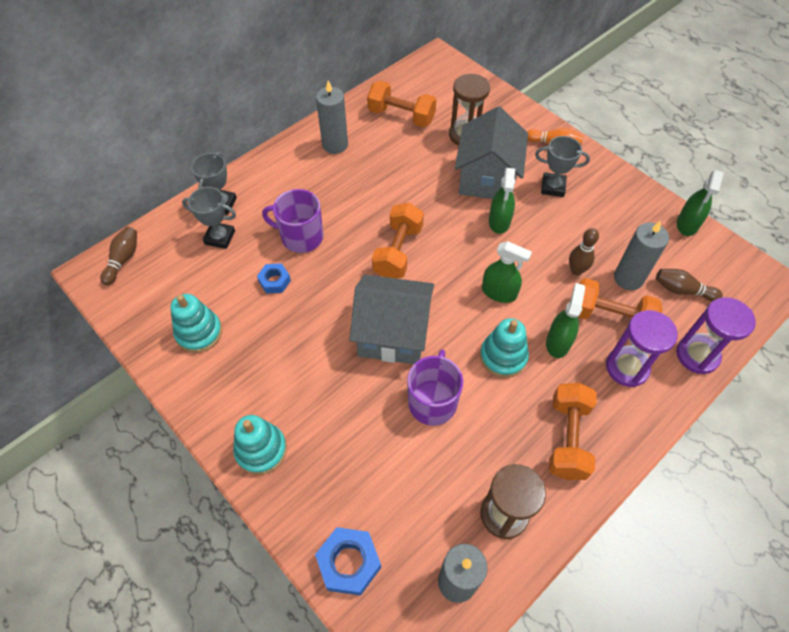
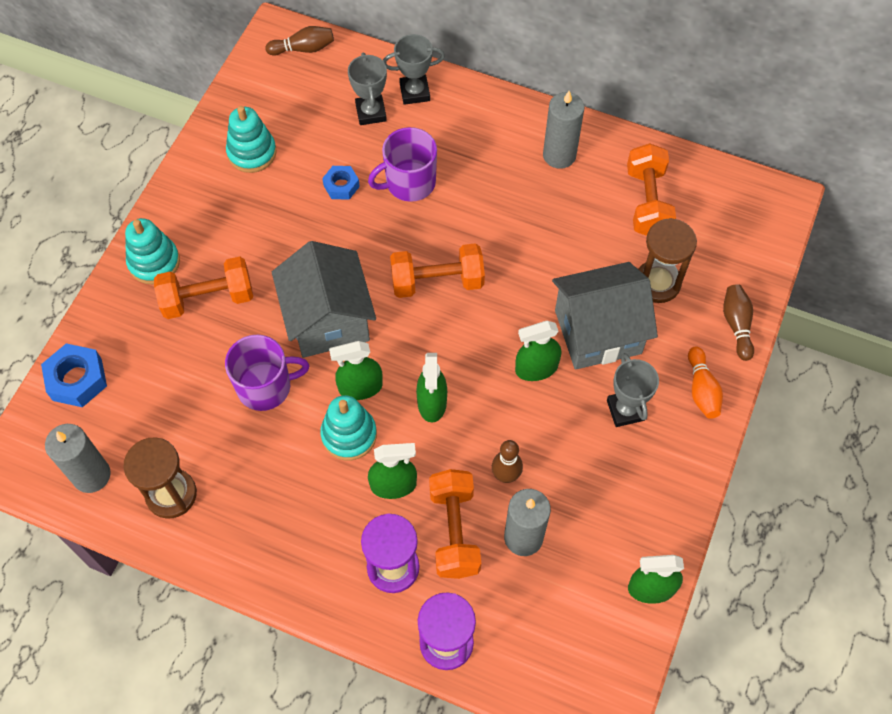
camera: 65 degrees right, 5 degrees up
(301, 237) = (409, 183): purple mug -> purple mug turned 105 degrees counterclockwise
(465, 334) = (360, 387): none -> green spray bottle
(567, 438) = (277, 529): orange dumbbell -> orange dumbbell (208, 298)
(682, 290) = (536, 605): brown bowling pin -> brown bowling pin (736, 325)

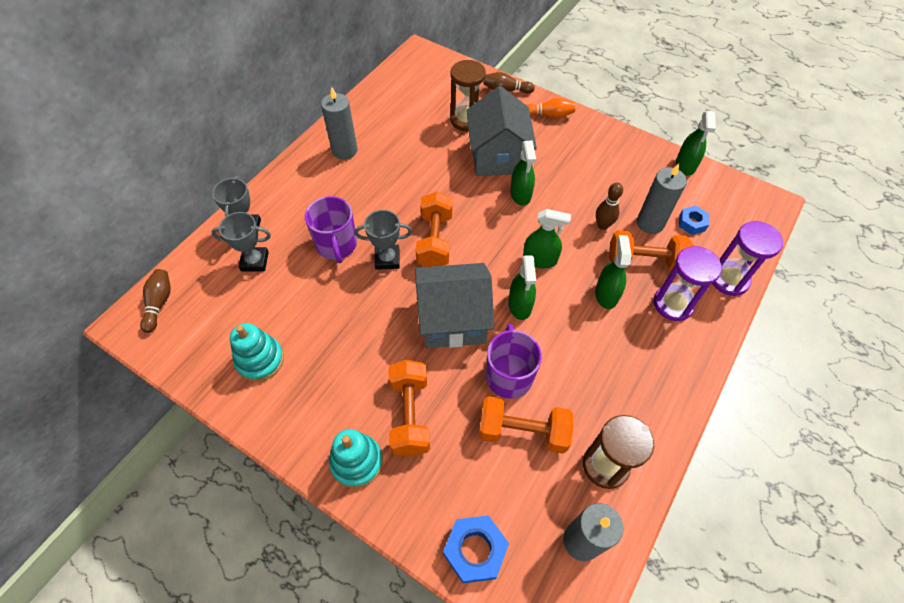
camera: 80 degrees left, 5 degrees down
(341, 186) = (322, 293): blue nut -> blue nut (692, 223)
(349, 435) = (561, 318): turquoise stacking toy -> none
(625, 410) = (559, 154): grey trophy -> grey trophy (387, 259)
(647, 202) = (401, 113): orange dumbbell -> orange dumbbell (523, 432)

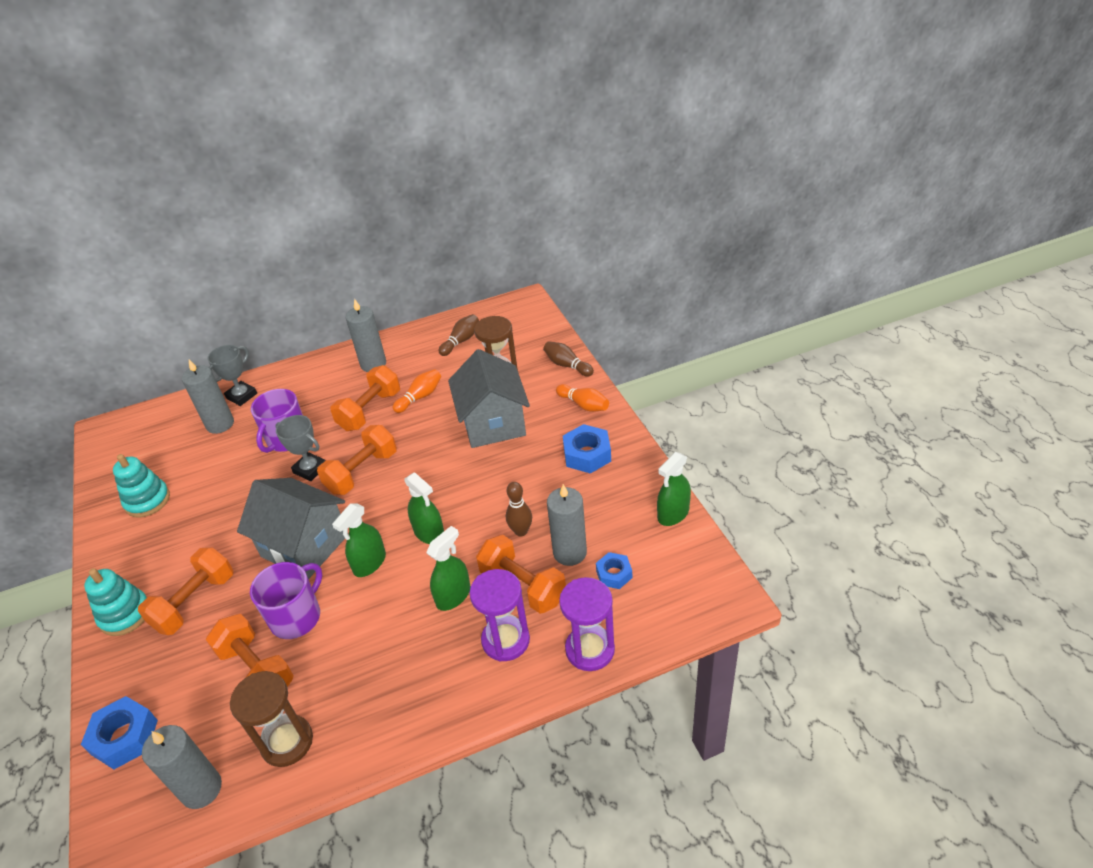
camera: 40 degrees right, 15 degrees down
(159, 303) = (133, 425): brown bowling pin -> brown bowling pin (461, 341)
(255, 261) = (220, 424): grey trophy -> grey candle
(385, 189) = (370, 411): none -> orange dumbbell
(416, 161) = (420, 397): none -> orange bowling pin
(497, 156) = (493, 423): grey house -> grey house turned 45 degrees counterclockwise
(520, 194) = (476, 466): green spray bottle -> none
(589, 150) = (587, 454): none -> blue nut

